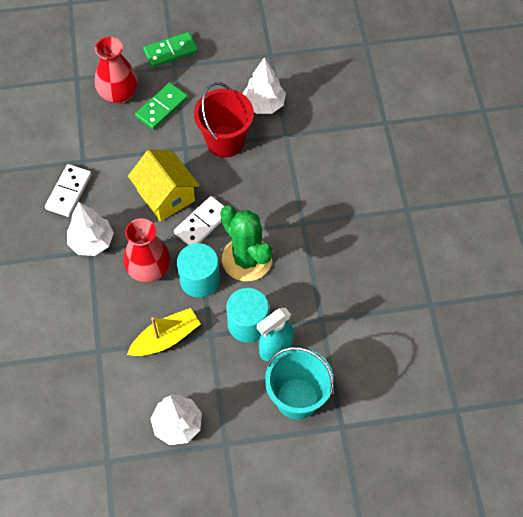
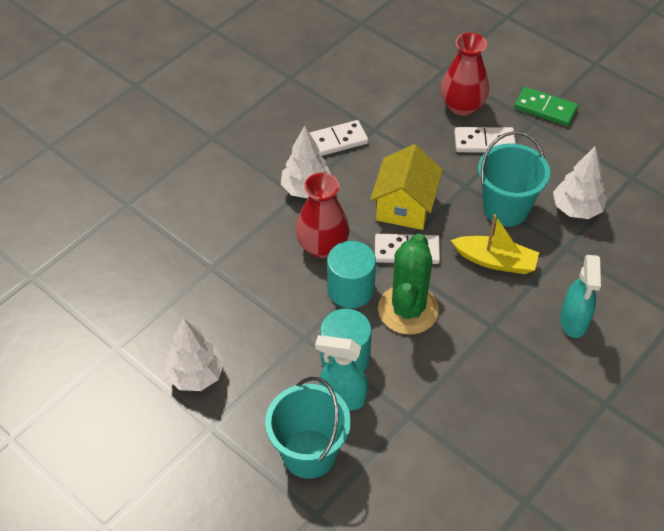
camera: 50 degrees right, 10 degrees down
(161, 107) = (484, 142): green domino -> white domino
(166, 338) = (269, 306): yellow boat -> yellow boat (495, 261)
(225, 141) = (505, 208): red bucket -> turquoise bucket
(340, 177) = (573, 321): none -> turquoise spray bottle

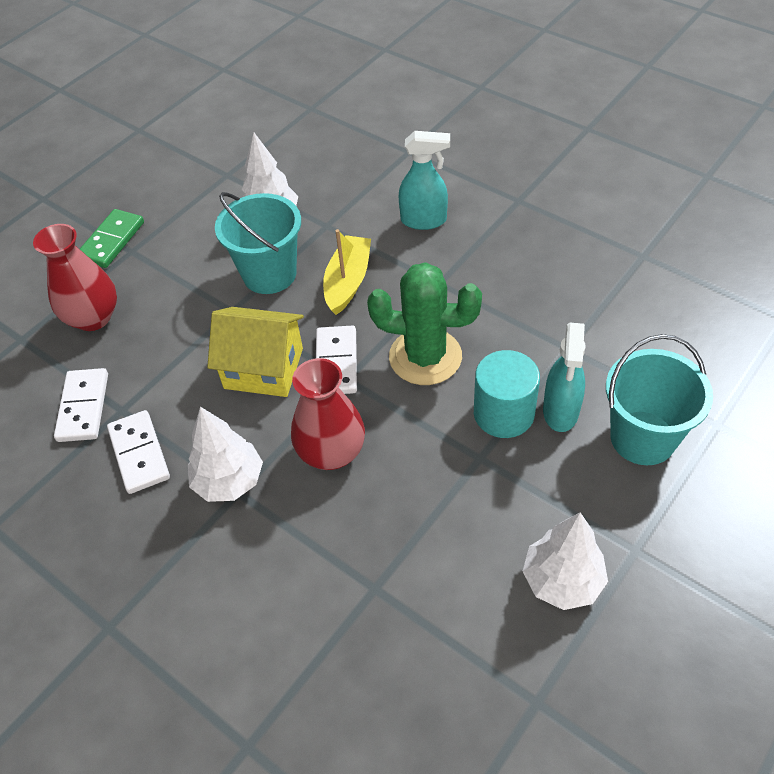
camera: 90 degrees left, 0 degrees up
(350, 289) = (400, 416): turquoise cylinder -> none
(484, 142) = (160, 295): white domino -> white domino (83, 407)

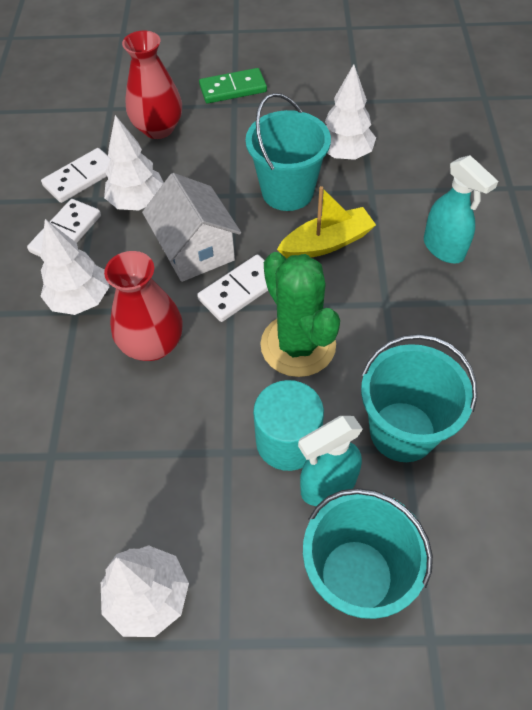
camera: 50 degrees right, 5 degrees up
(164, 380) = (138, 202): none -> white tree
(263, 368) = (196, 250): yellow house -> white house
(553, 341) = (402, 431): none -> turquoise bucket

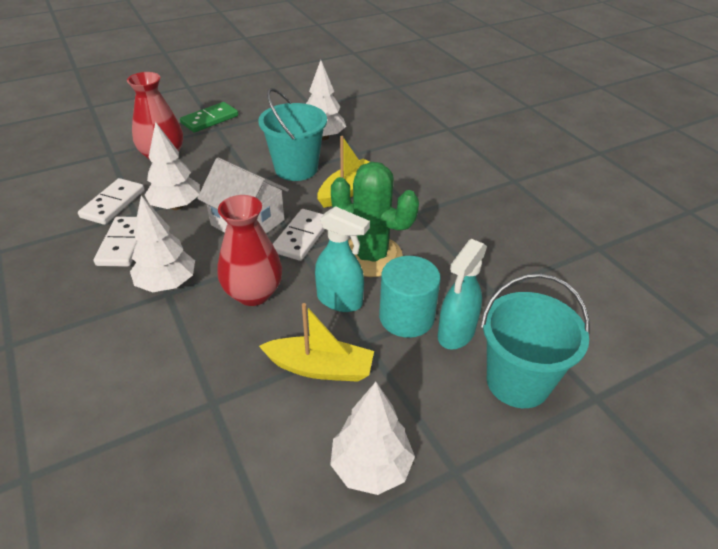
camera: 30 degrees left, 15 degrees down
(166, 463) = (320, 368): none -> yellow boat
(402, 431) = (482, 281): turquoise bucket -> none
(444, 249) = (431, 171): turquoise spray bottle -> turquoise spray bottle (340, 300)

